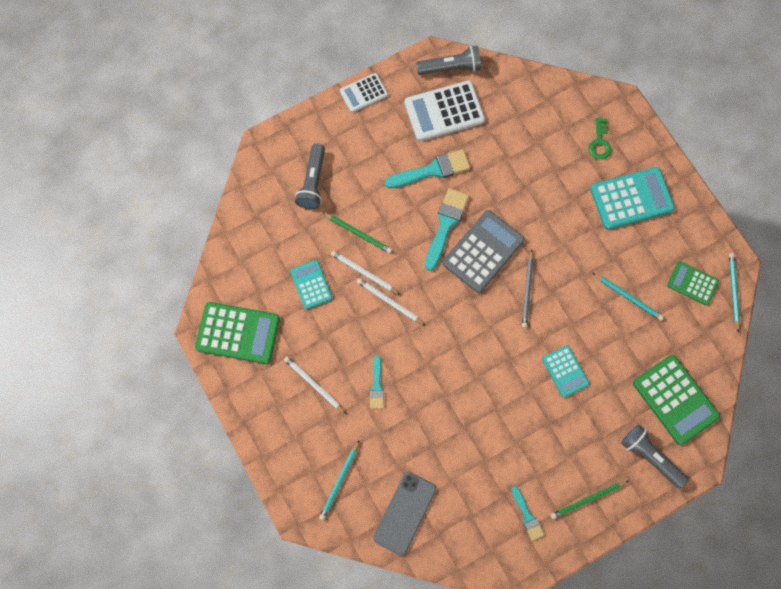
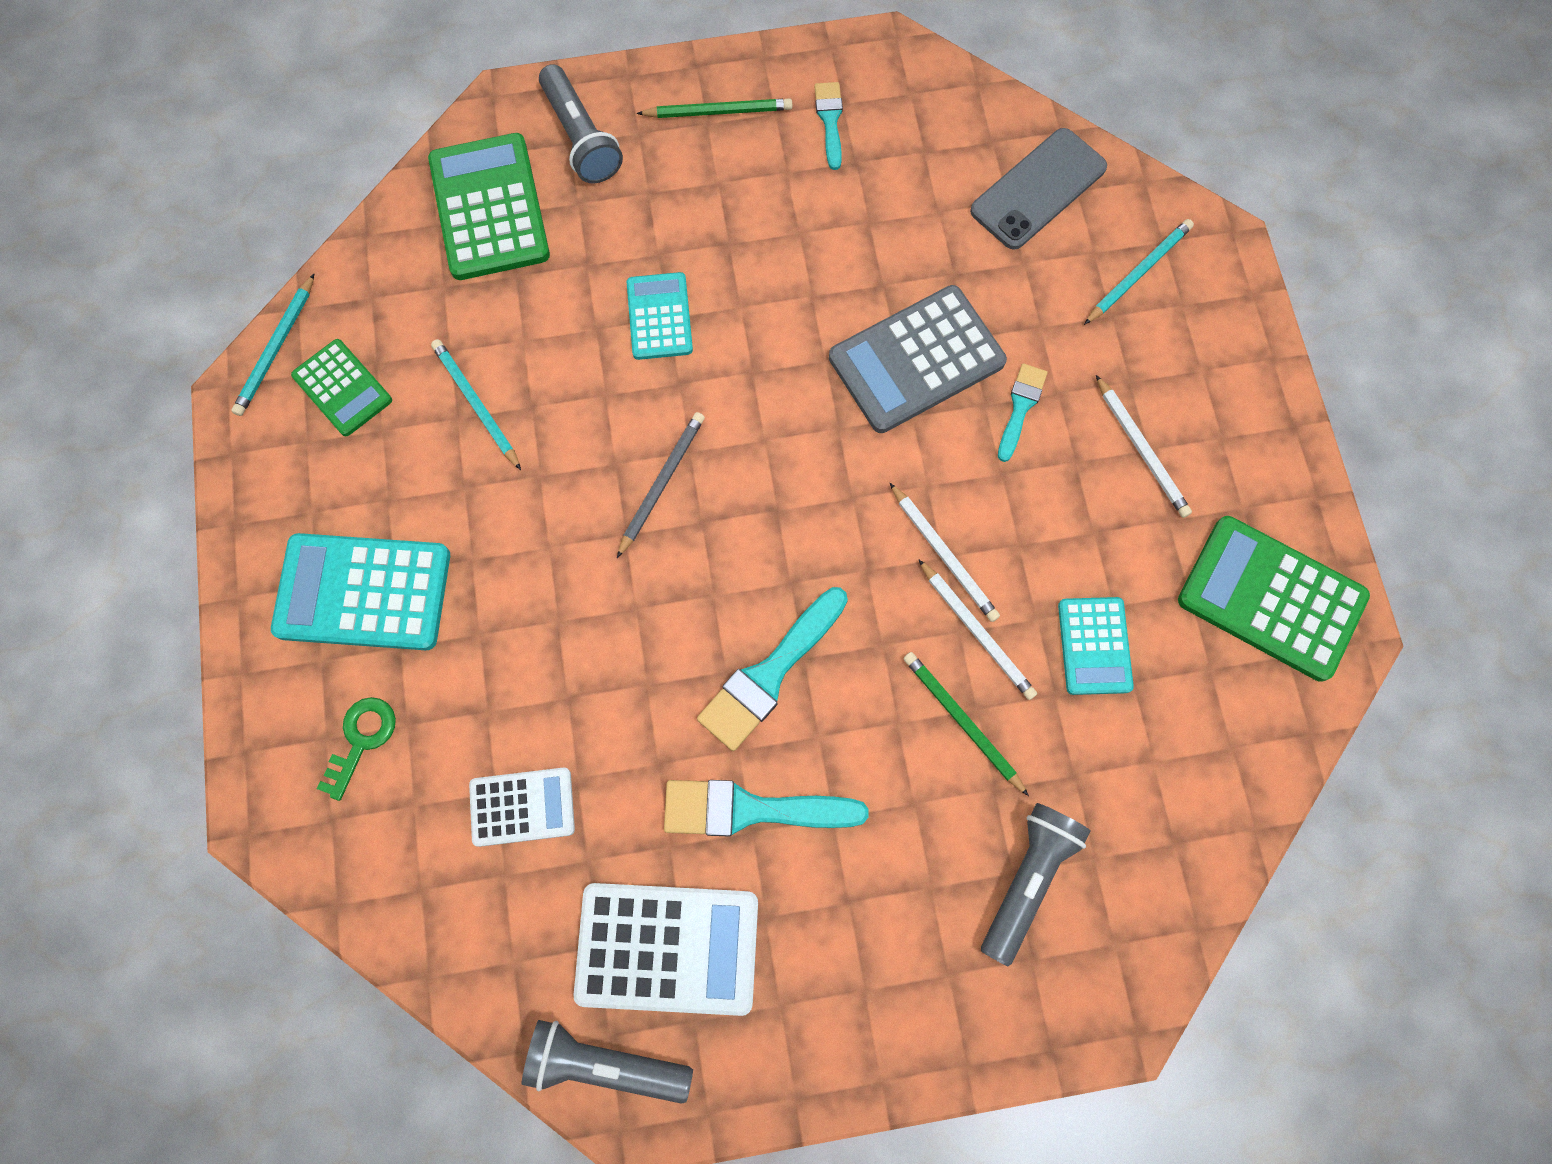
camera: 160 degrees left, 0 degrees up
(363, 93) = (839, 1072): white calculator -> white calculator (522, 806)
(483, 251) = (716, 590): grey calculator -> grey calculator (916, 360)

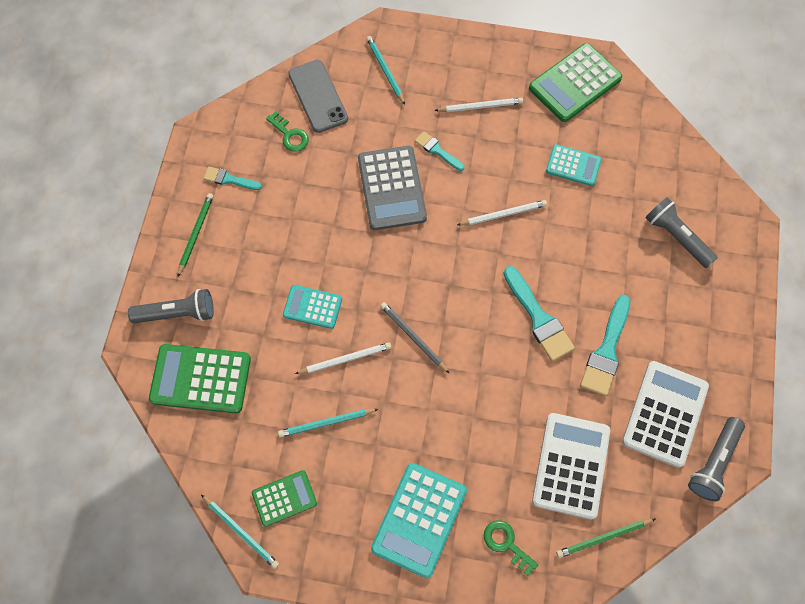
camera: 70 degrees left, 5 degrees down
(522, 806) = (570, 465): white calculator -> white calculator, size x1.69
(947, 175) = (290, 135): none -> green key
(962, 721) = (592, 237): green pencil -> green pencil (603, 538)
(977, 631) = (548, 214): white pencil -> white pencil (345, 359)

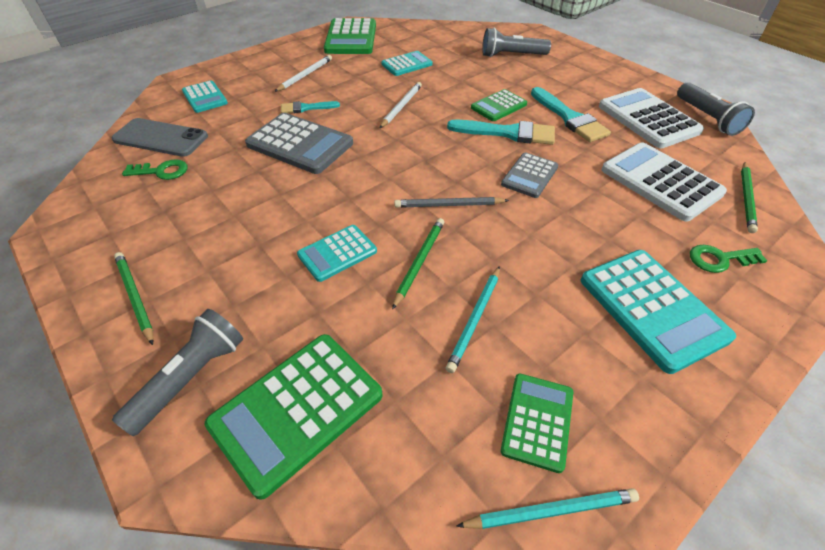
camera: 50 degrees left, 20 degrees down
(229, 179) = (129, 234): turquoise brush -> none
(345, 359) = (419, 262): white pencil -> green pencil
(385, 70) = (205, 97): turquoise pencil -> turquoise calculator
(495, 369) = (529, 176): none -> grey calculator
(573, 285) = (498, 106): none -> green calculator

